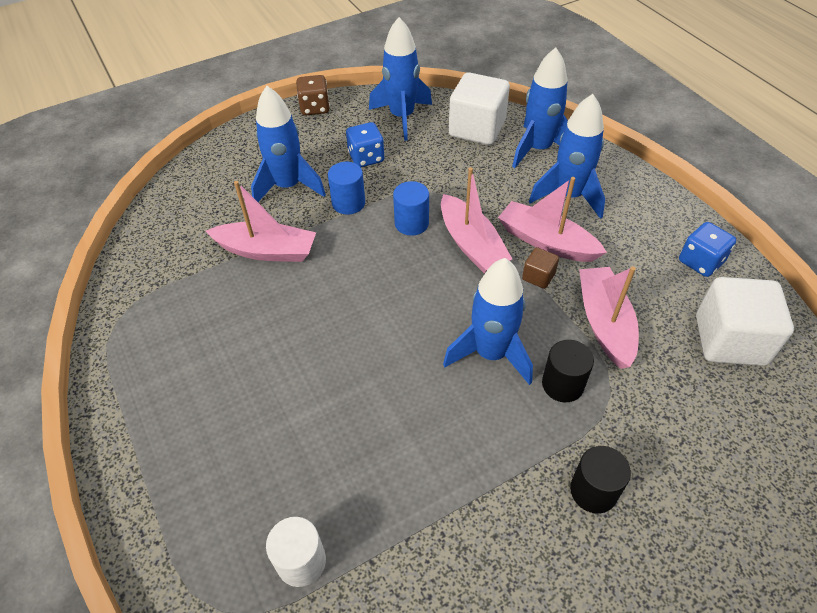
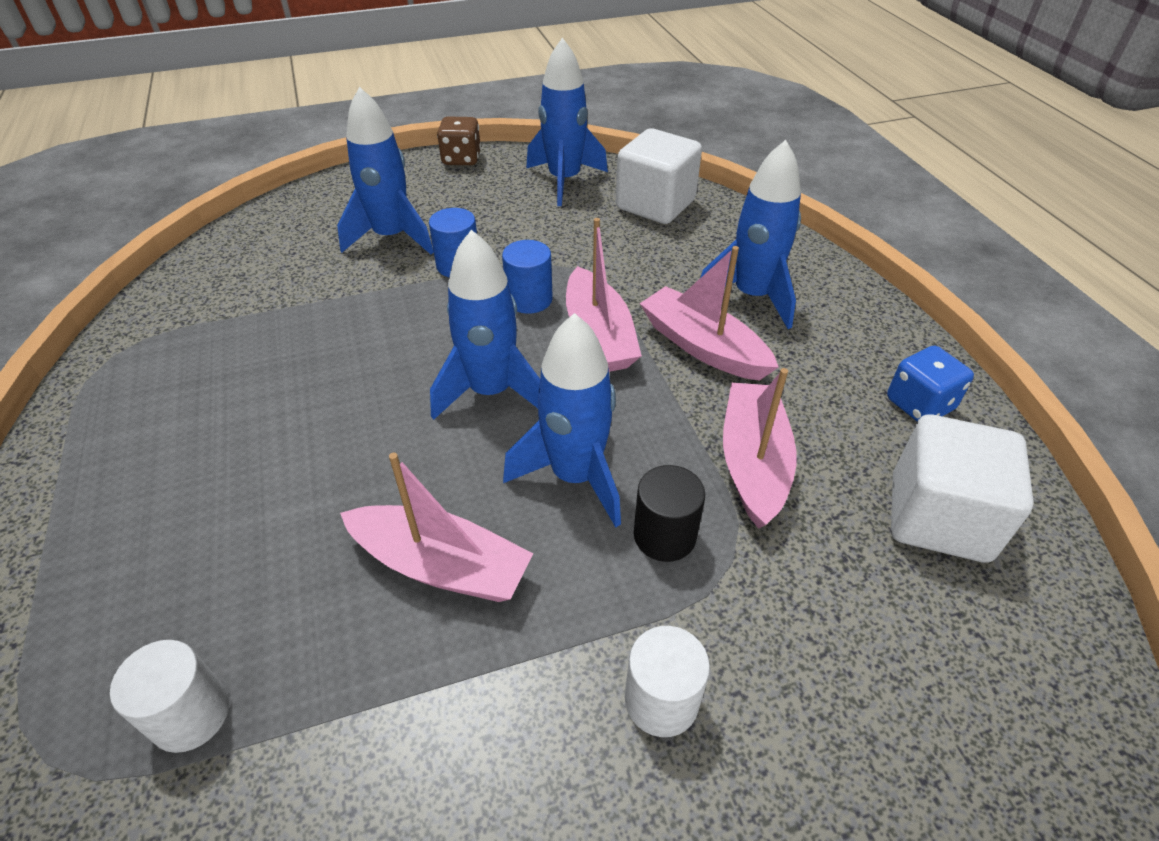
camera: 10 degrees right, 5 degrees down
(267, 251) = (333, 304): pink boat -> pink boat (441, 565)
(366, 158) = (501, 218): blue dice -> none
(538, 149) = (728, 237): blue rocket -> blue rocket (491, 392)
(538, 276) = (677, 388): brown cube -> none
(593, 491) = (661, 700): black cylinder -> white cylinder

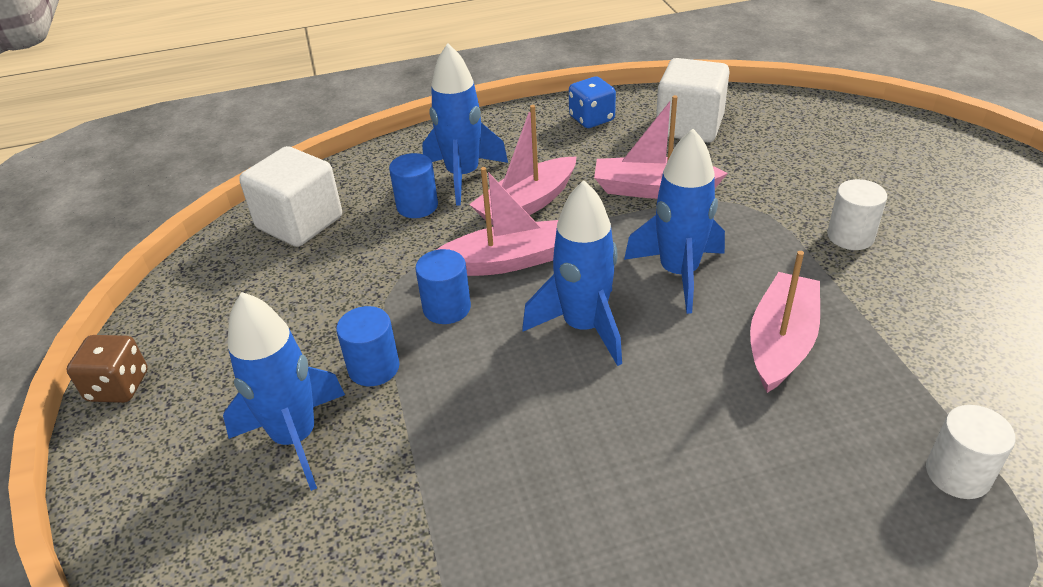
camera: 85 degrees left, 5 degrees down
(564, 181) = (222, 288): blue rocket -> none
(664, 535) = (726, 231): black cylinder -> none
(690, 269) = (417, 206): none -> blue cylinder

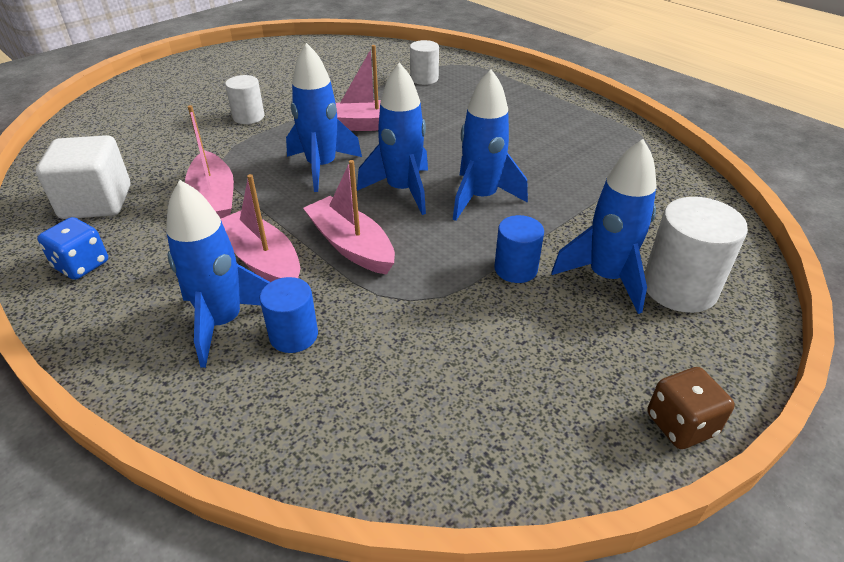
camera: 120 degrees left, 0 degrees up
(221, 498) = (679, 288): none -> white cylinder
(300, 223) = (368, 426): white cube -> none
(447, 308) = (427, 257): blue cylinder -> none
(520, 393) = (481, 198): none -> blue rocket
(526, 204) = (262, 260): pink boat -> pink boat turned 150 degrees counterclockwise

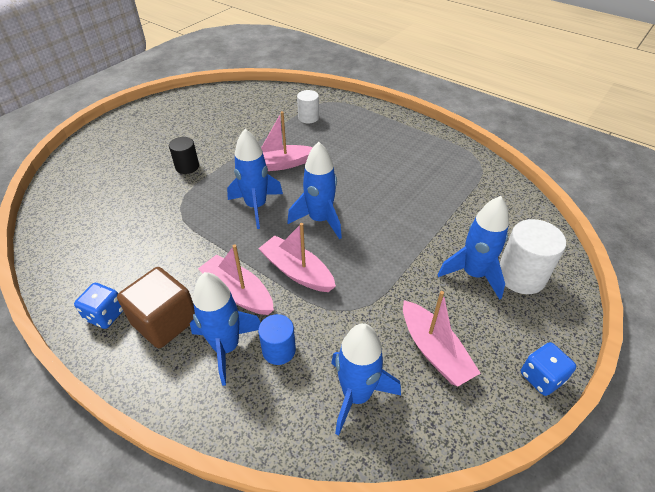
camera: 10 degrees left, 5 degrees up
(96, 202) = (96, 258): white cube -> none
(153, 282) = (165, 321): none -> brown cube
(214, 199) = (185, 244): pink boat -> pink boat (434, 351)
(248, 117) = (187, 167): white cylinder -> black cylinder
(481, 198) = (376, 219): blue rocket -> blue rocket (356, 395)
(515, 269) = (413, 275): blue cylinder -> none
(681, 424) = (541, 377): brown dice -> blue dice

